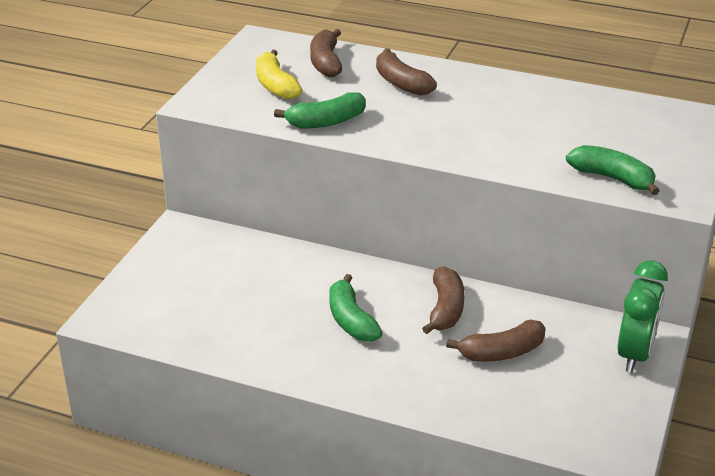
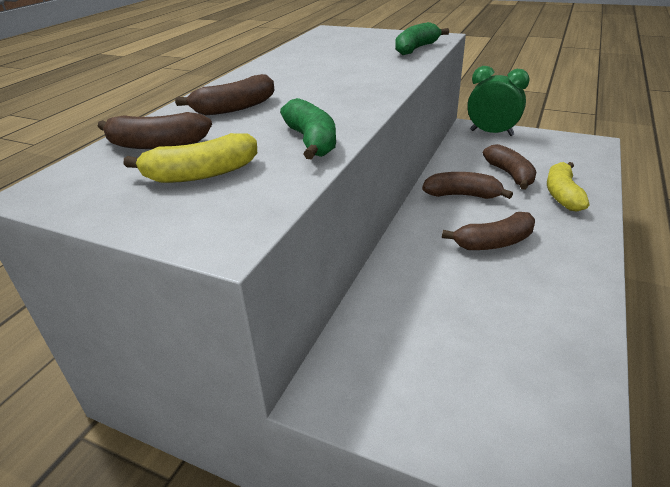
camera: 85 degrees left, 0 degrees up
(351, 320) = (493, 242): green banana -> brown banana
(453, 387) = (562, 194): none -> yellow banana

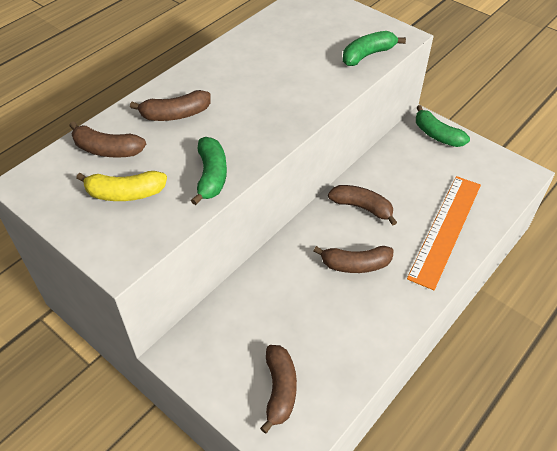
camera: 15 degrees right, 15 degrees up
(491, 133) = (437, 135): green clock -> green banana
(510, 174) = (417, 194): brown banana -> brown banana (279, 390)
(562, 194) = (446, 230): yellow banana -> orange ruler

